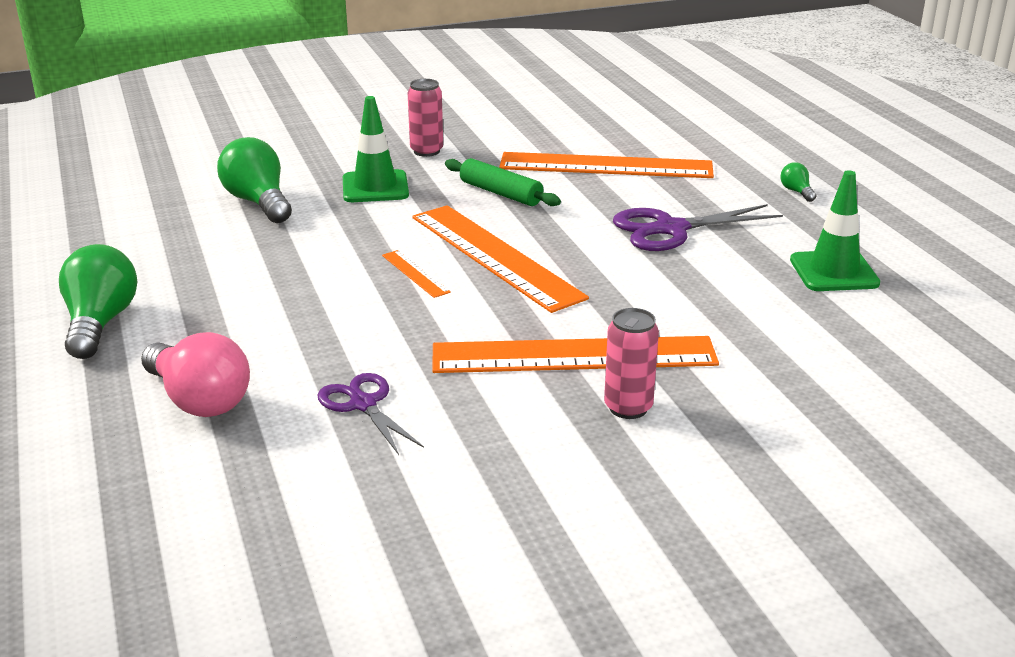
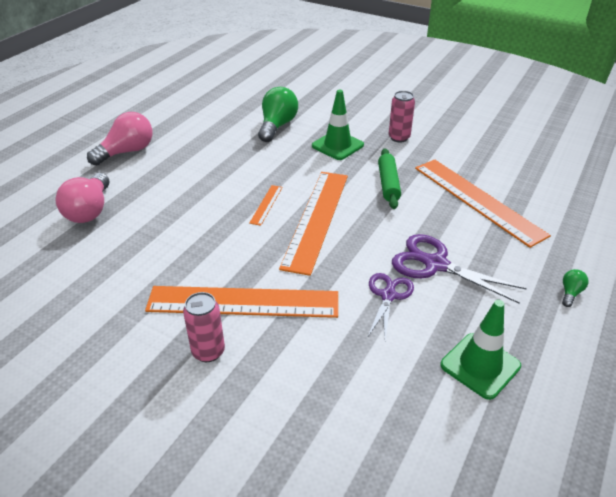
camera: 50 degrees right, 10 degrees up
(100, 323) = (127, 152): green light bulb -> pink light bulb
(363, 404) = (127, 257): purple scissors -> purple scissors (388, 296)
(573, 355) = (243, 302): orange ruler -> orange ruler turned 45 degrees counterclockwise

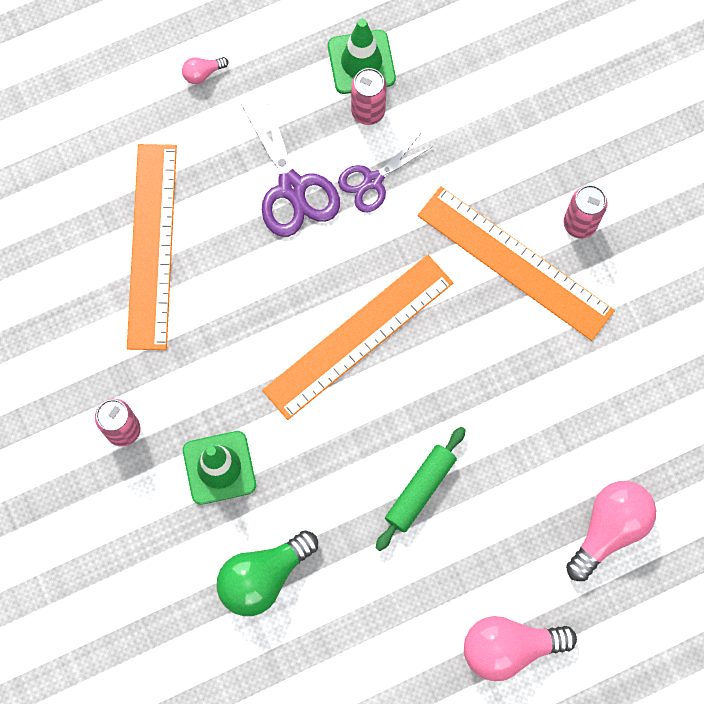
camera: 145 degrees left, 35 degrees up
(266, 204) = (397, 401): orange ruler -> none
(388, 184) = (225, 343): green rolling pin -> green rolling pin (420, 490)
(438, 335) = (368, 111): none -> pink can
(570, 293) = (203, 73): green light bulb -> pink light bulb

